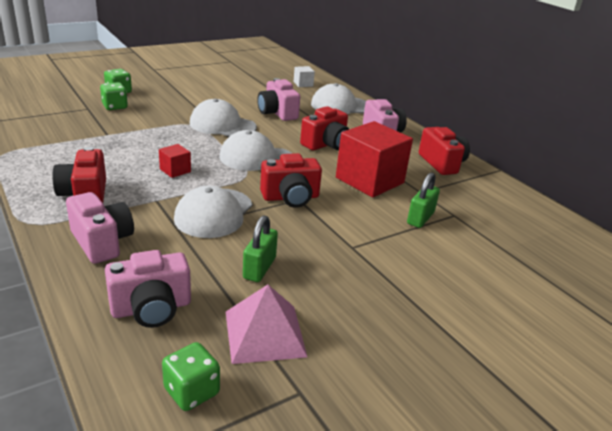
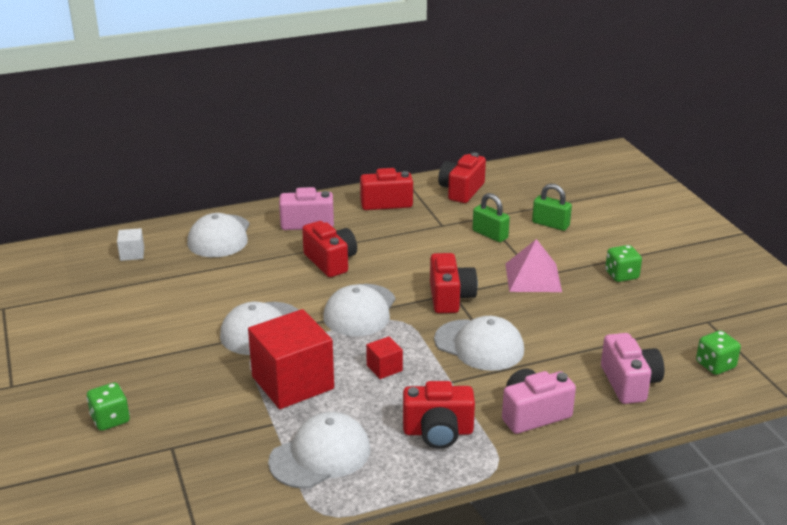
camera: 75 degrees left, 0 degrees up
(66, 151) = (320, 455): none -> white cap
(115, 107) = (173, 421): green dice -> green dice (621, 275)
(259, 268) = (570, 326): green padlock -> green padlock (550, 224)
(264, 333) = (652, 330): pink pyramid -> pink pyramid (533, 277)
(277, 113) = (232, 284): pink camera -> none
(369, 180) = (418, 248): red cube -> red cube (292, 382)
(498, 201) = (461, 190): none -> red camera

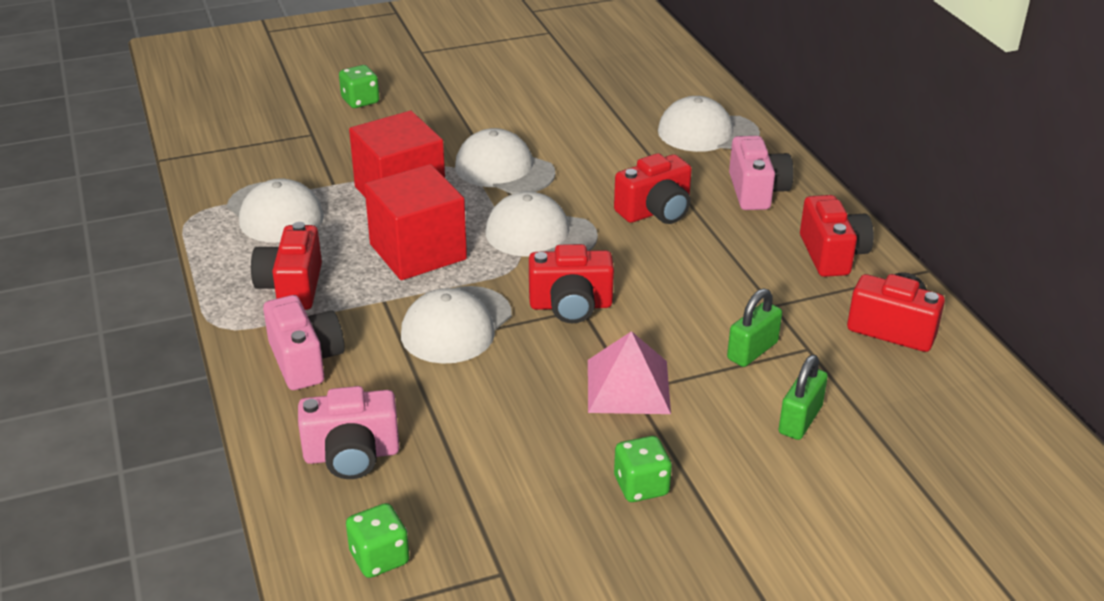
camera: 90 degrees right, 5 degrees up
(132, 254) = (659, 84): white cube -> none
(384, 368) = (418, 252): red cube -> red cube, size x2.27

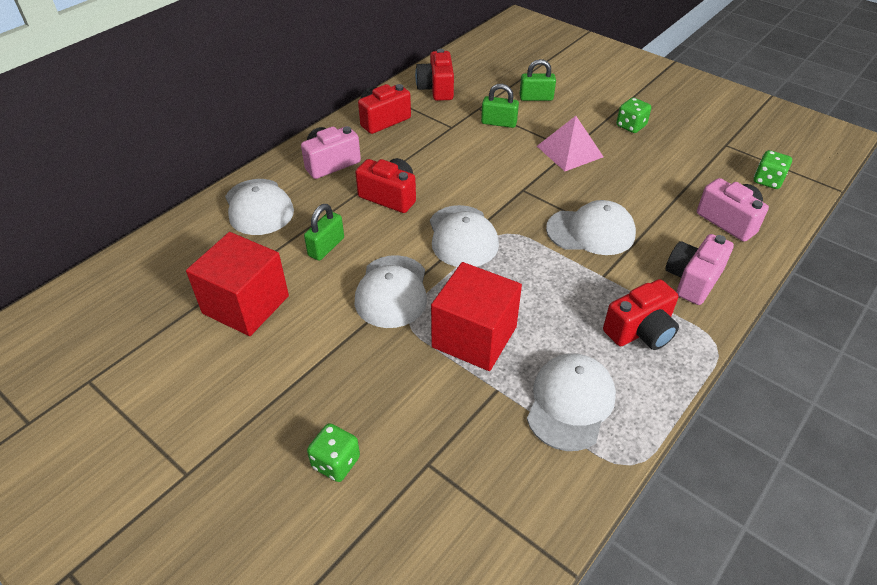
camera: 120 degrees left, 10 degrees up
(418, 252) = (538, 286): red cube -> red cube (246, 304)
(570, 305) = (524, 194): red camera -> none
(605, 153) = (326, 247): none -> green padlock

